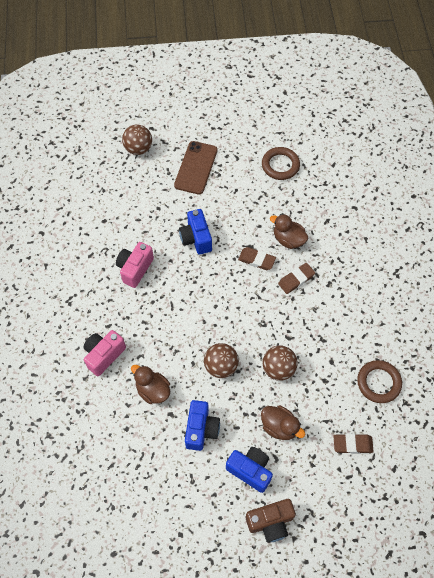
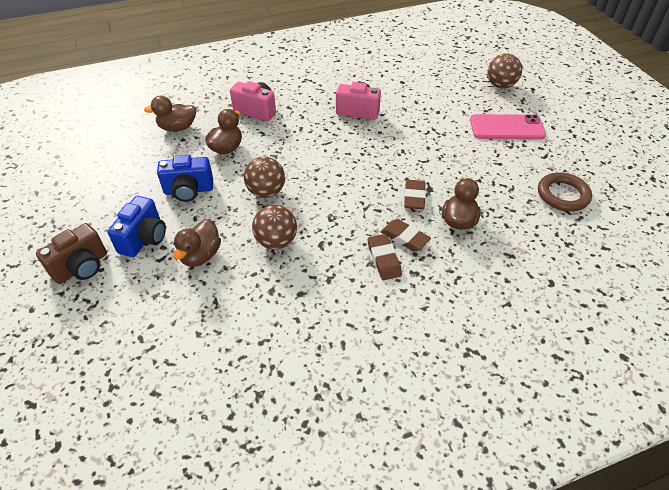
camera: 75 degrees right, 15 degrees down
(106, 432) = (177, 128): none -> brown duck
(196, 168) = (506, 127): brown phone -> pink phone
(196, 238) = (416, 144): blue camera -> none
(270, 522) = (82, 267): brown camera -> brown camera turned 105 degrees counterclockwise
(352, 444) = (186, 335): brown eraser -> brown eraser (384, 259)
(378, 382) = (283, 354): brown ring -> none

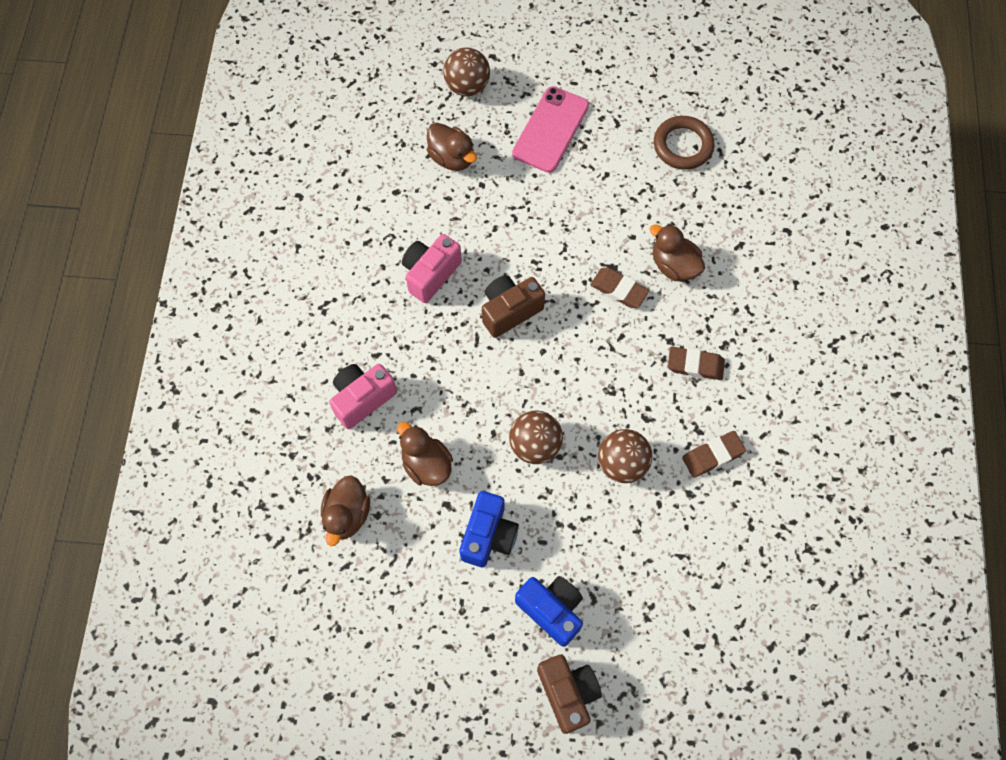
camera: 65 degrees left, 20 degrees up
(201, 255) = (607, 552): brown duck -> brown duck (452, 158)
(357, 150) = (510, 311): none -> brown camera
(404, 238) = (674, 330): brown eraser -> brown eraser (712, 455)

